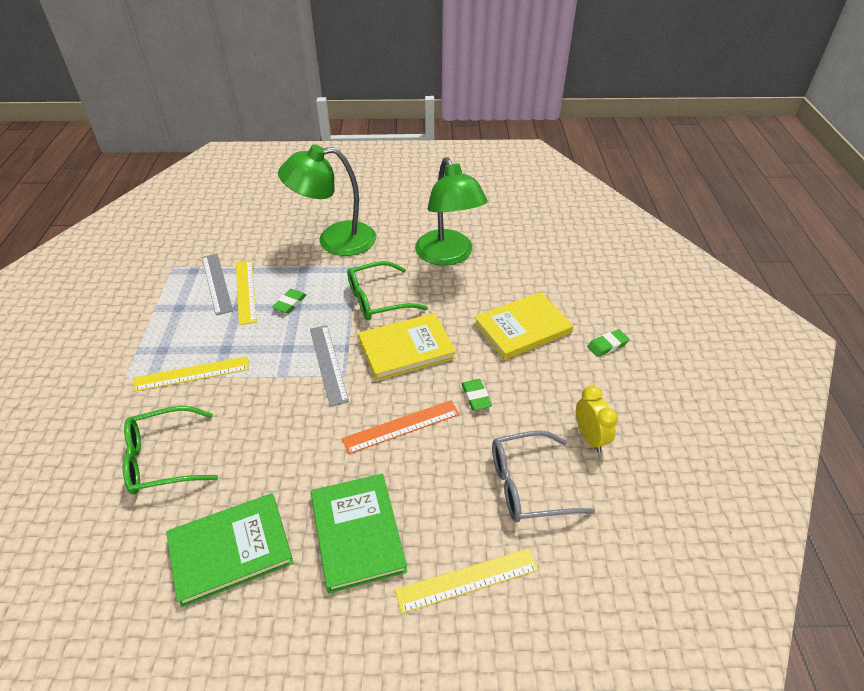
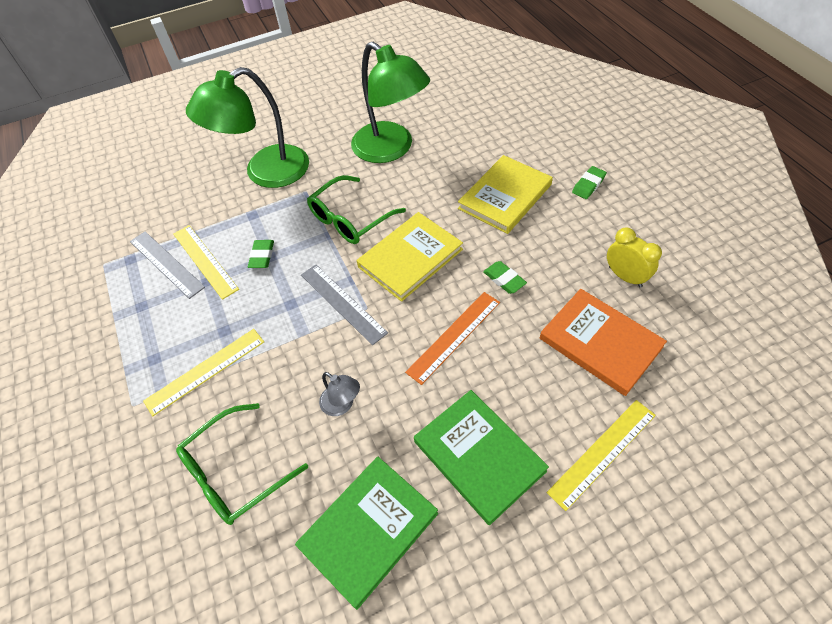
camera: 20 degrees left, 10 degrees up
(275, 443) = (342, 405): none -> grey lamp
(528, 485) = (600, 343): grey glasses -> orange book

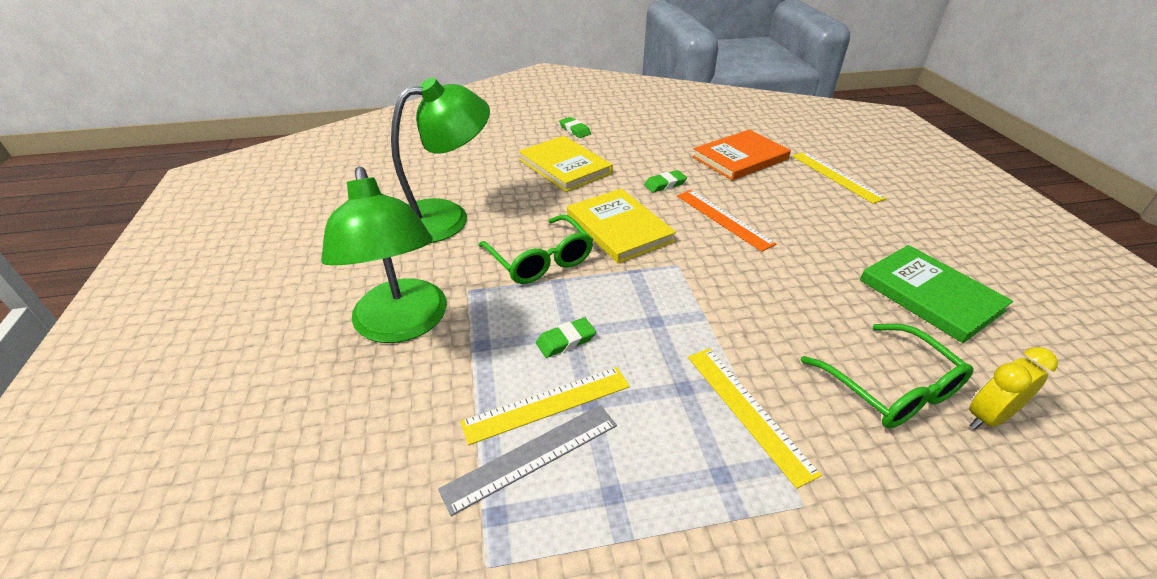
camera: 80 degrees left, 15 degrees down
(262, 256) = (565, 341): green eraser -> green eraser turned 45 degrees counterclockwise
(342, 303) = (666, 280): grey ruler -> none
(342, 405) = (798, 296): grey lamp -> none
(479, 456) = (846, 227): green book -> none
(625, 276) = (679, 137): yellow clock -> yellow clock (988, 417)

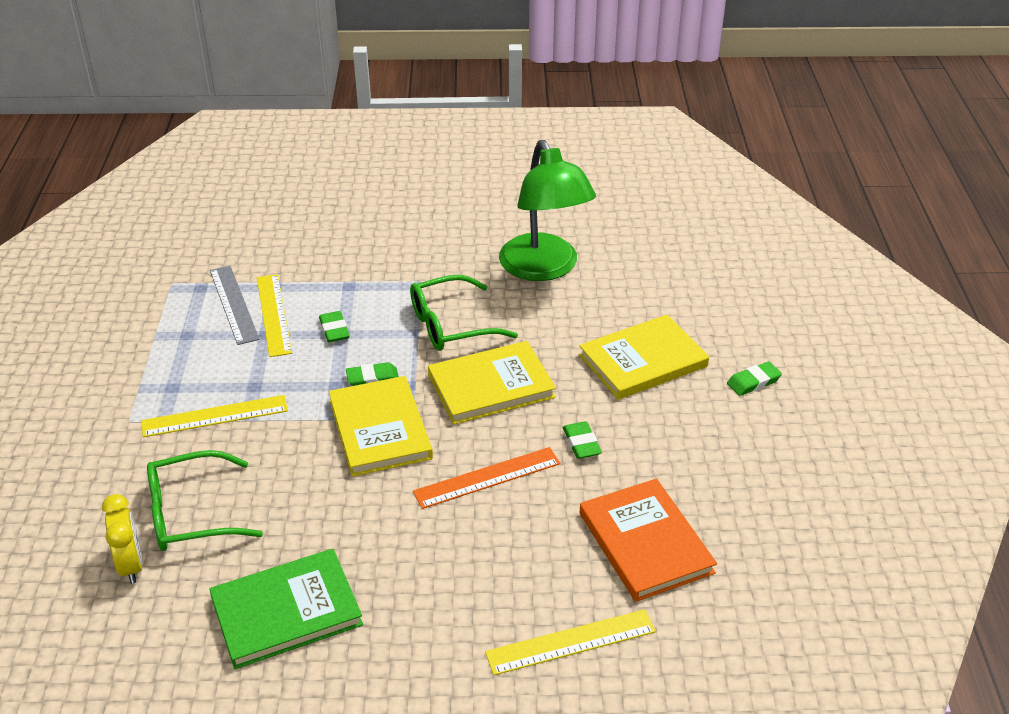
camera: 100 degrees right, 0 degrees up
(402, 325) = (388, 248): green lamp -> none
(635, 297) = (372, 378): none -> green eraser
(701, 281) = (380, 429): none -> yellow book

